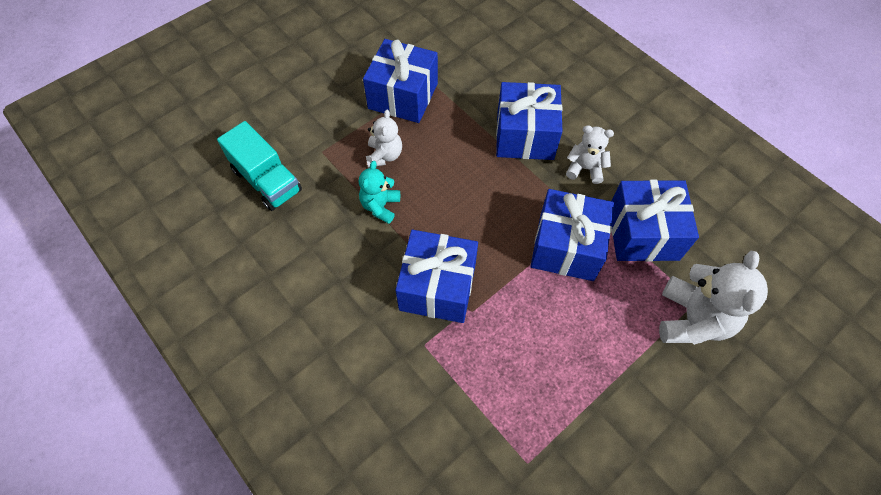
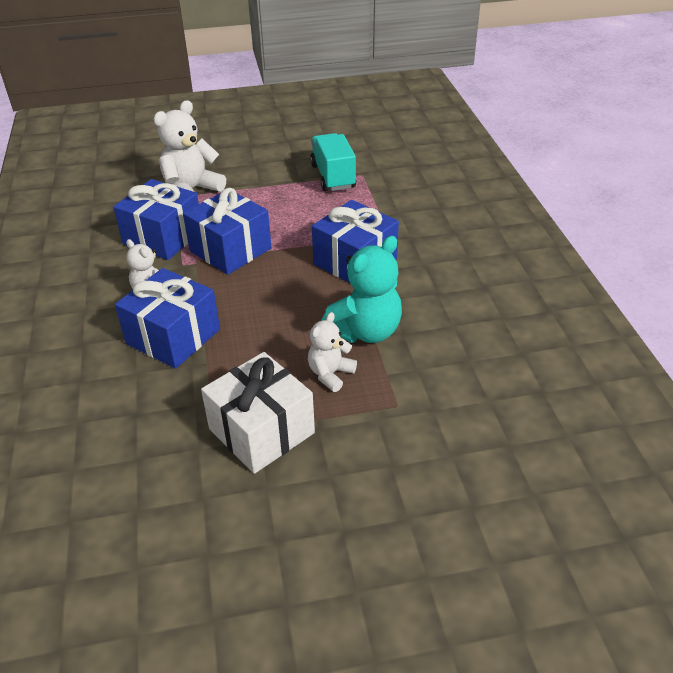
camera: 150 degrees left, 20 degrees down
(267, 180) = (474, 399): turquoise truck -> turquoise truck (333, 176)
(380, 206) = (365, 331): turquoise teddy bear -> turquoise teddy bear, size x1.70
(403, 96) = (261, 431): blue gift -> white gift

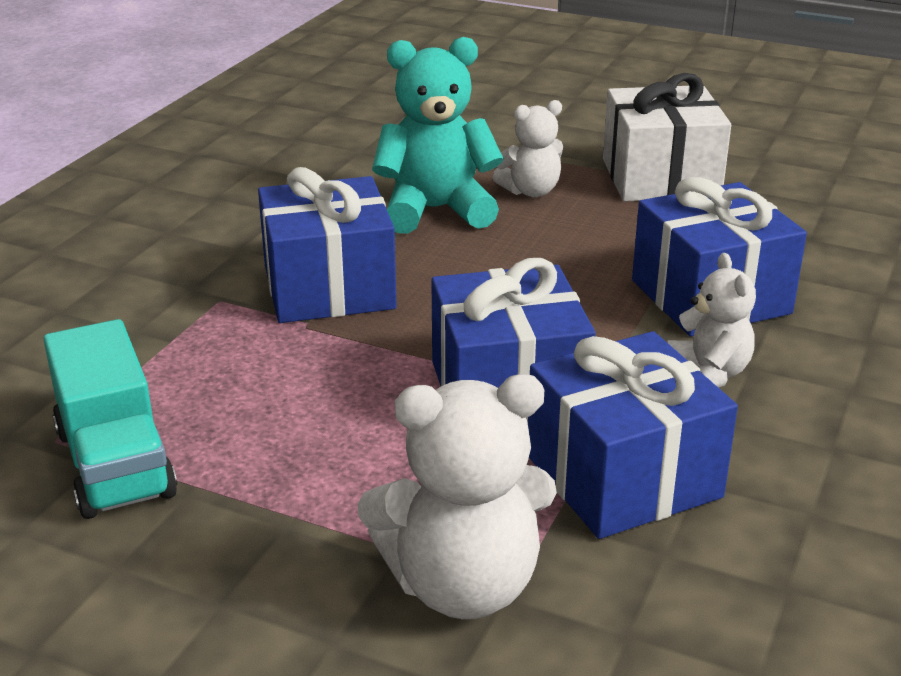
camera: 145 degrees left, 10 degrees down
(333, 176) = (115, 463): turquoise truck -> turquoise truck turned 45 degrees counterclockwise

